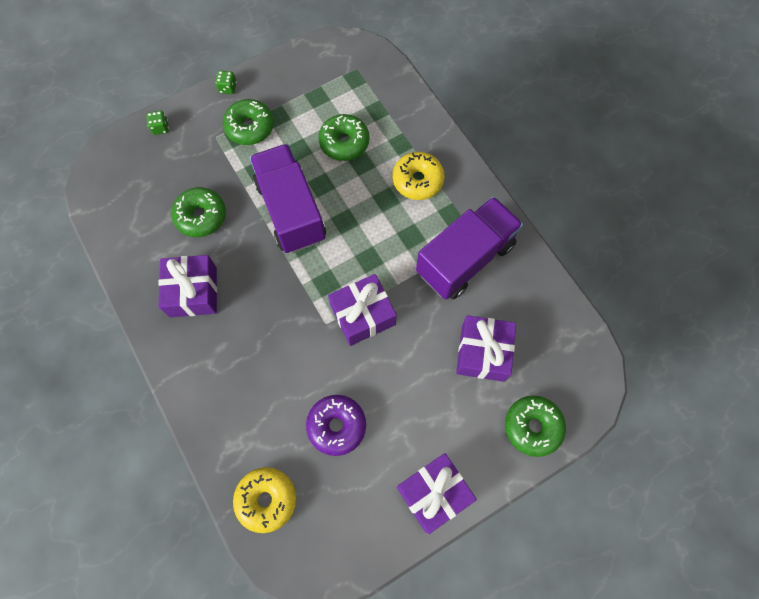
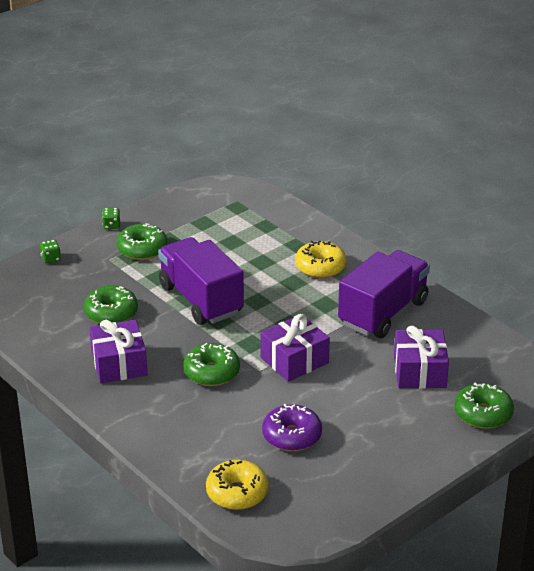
camera: 10 degrees left, 35 degrees down
(344, 142) = (240, 250): green donut -> green donut (211, 372)
(434, 493) = (401, 468): purple gift -> none

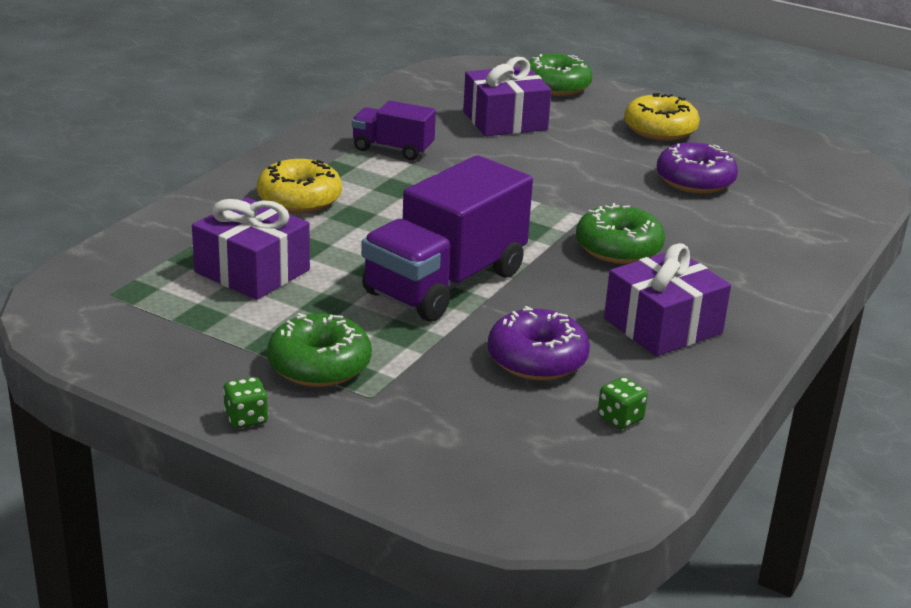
camera: 110 degrees left, 5 degrees down
(51, 259) = (404, 469): green dice -> green dice (620, 418)
(111, 313) = (537, 359): green donut -> purple donut
(237, 493) = (827, 201): yellow donut -> yellow donut (660, 130)
(294, 360) = (543, 195): purple gift -> purple gift (252, 271)
(383, 313) = (392, 149): purple truck -> purple truck, size x0.53

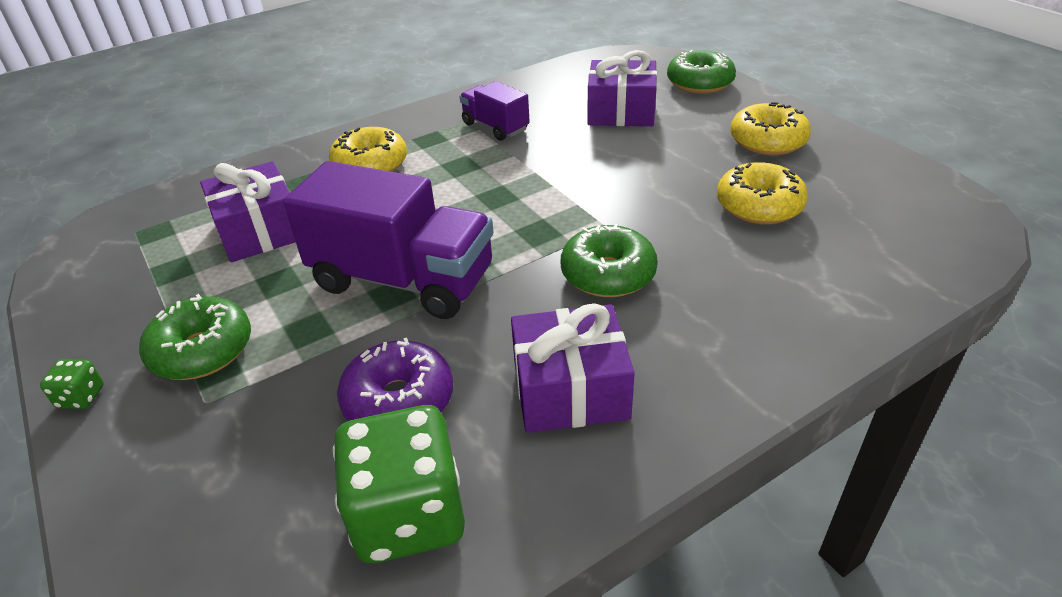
camera: 30 degrees right, 10 degrees up
(445, 283) = (403, 280): purple truck -> purple truck turned 135 degrees counterclockwise
(620, 418) = (408, 515): green dice -> green dice, size x2.37
(695, 181) = (759, 206): purple donut -> yellow donut

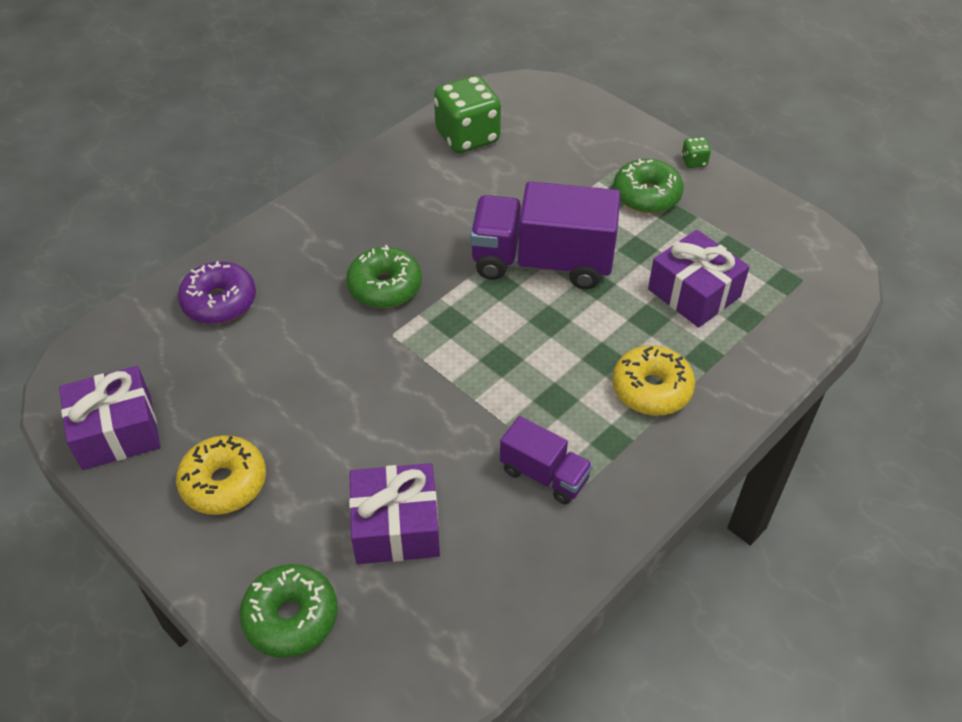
camera: 165 degrees right, 10 degrees up
(399, 400) = (500, 184): purple donut -> purple donut (219, 302)
(570, 390) = (398, 202): purple gift -> purple gift (117, 432)
(759, 206) = (253, 377): yellow donut -> none

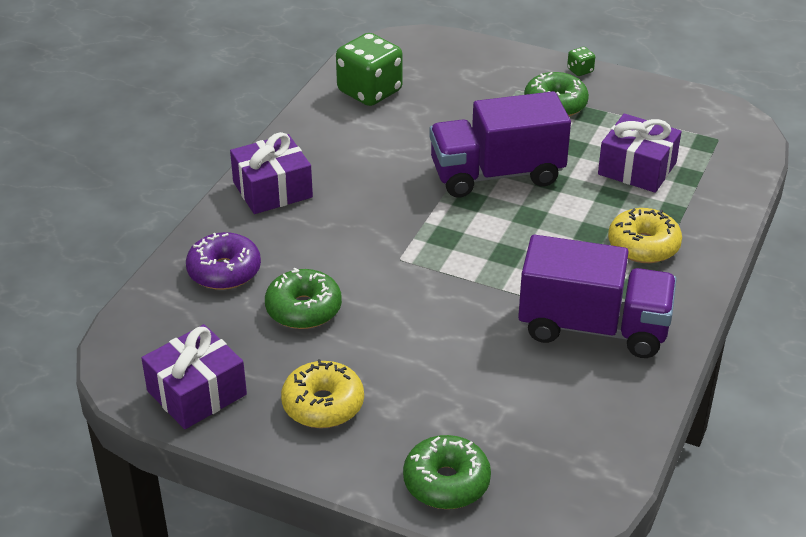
camera: 20 degrees left, 10 degrees down
(385, 287) = (370, 224): green donut -> green donut (303, 309)
(396, 526) = (494, 396): purple gift -> purple gift (272, 189)
(544, 474) = (593, 327): purple truck -> purple truck, size x1.90

